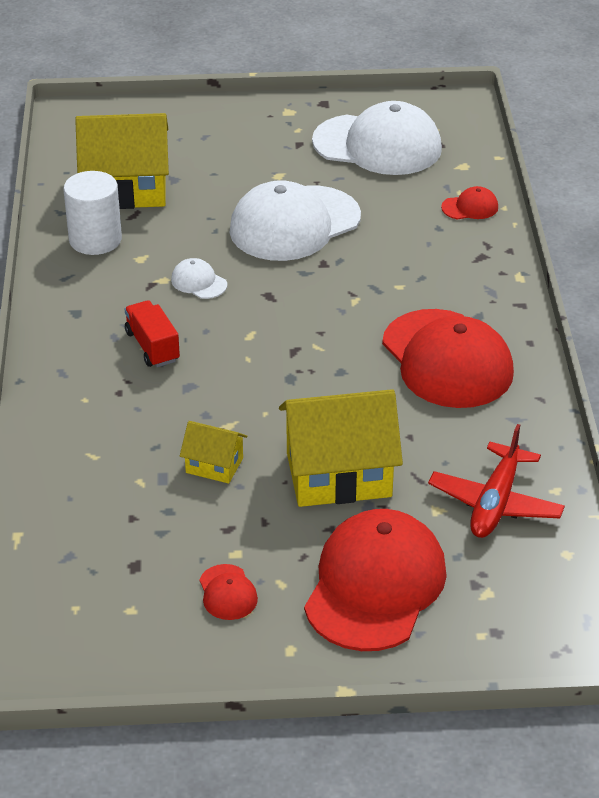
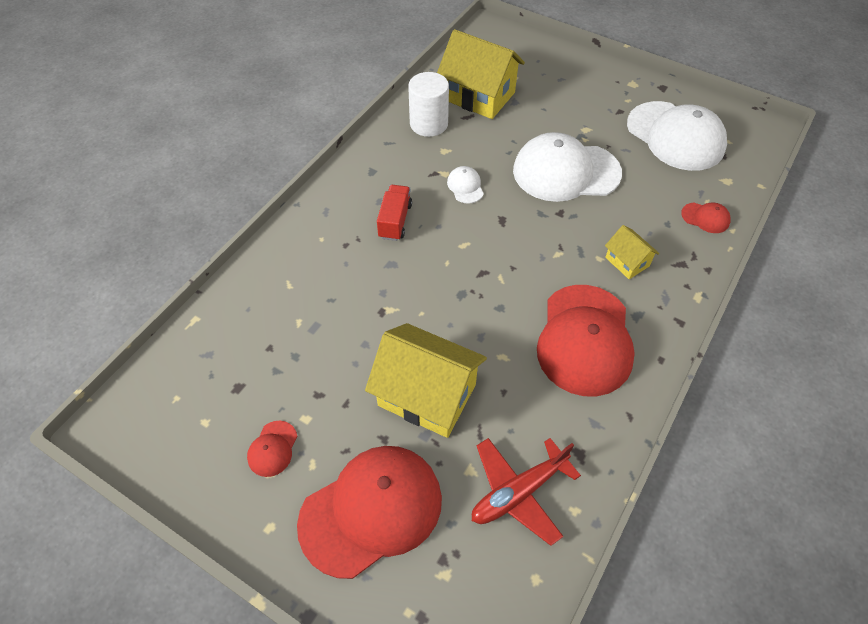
camera: 35 degrees right, 15 degrees up
(214, 465) = (353, 337): yellow house -> yellow house (627, 261)

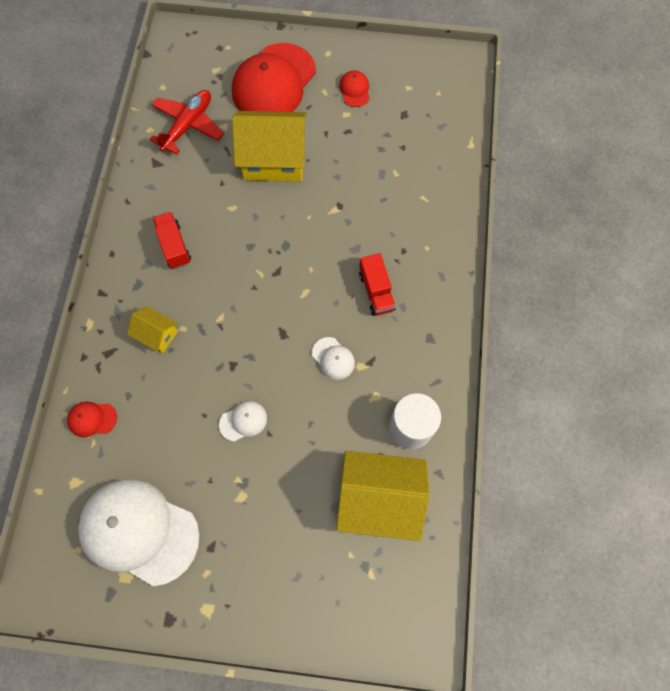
camera: 155 degrees right, 15 degrees up
(566, 172) = (243, 421): white cap -> white cap, size x0.42
(585, 340) = (174, 246): red cap -> red truck

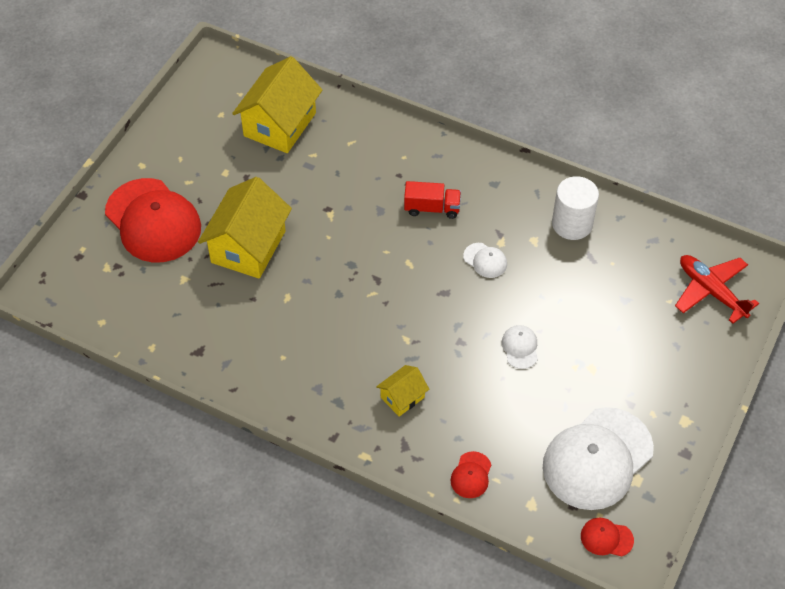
camera: 70 degrees left, 15 degrees down
(174, 246) = (308, 358): red truck -> none
(188, 125) = (166, 310): red plane -> red plane (711, 291)
(333, 358) = (485, 260): white cap -> white cap turned 60 degrees clockwise
(354, 90) = (200, 157): red cap -> red cap (606, 538)
(379, 498) = (627, 266): yellow house -> yellow house (279, 124)

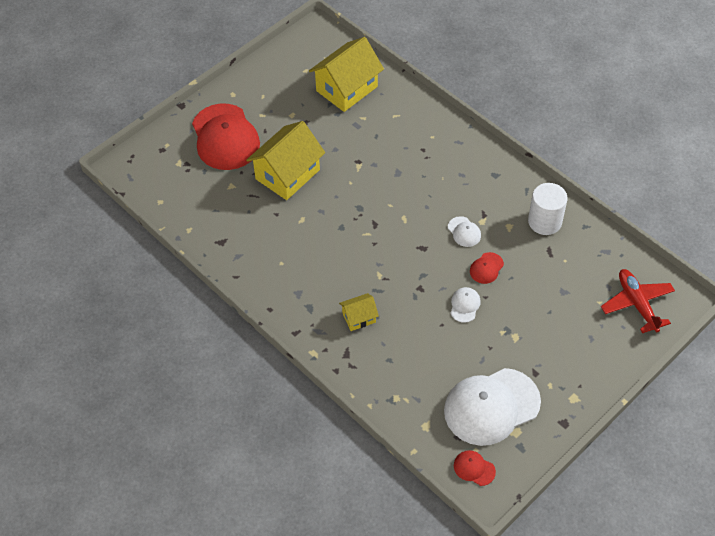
camera: 20 degrees right, 0 degrees up
(432, 208) = (438, 181): red truck -> none
(471, 475) = (388, 390): red cap -> red cap (486, 268)

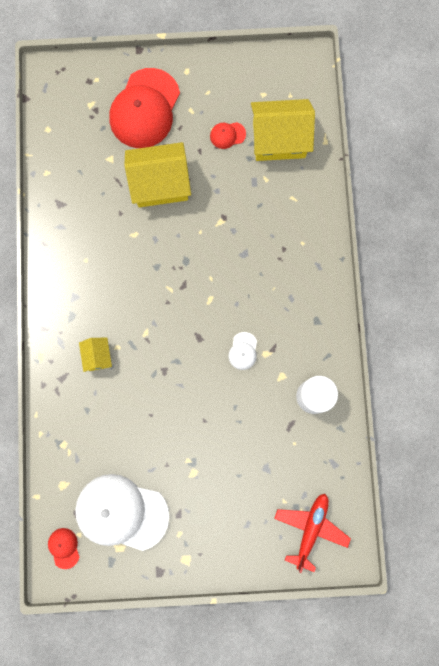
camera: 40 degrees right, 25 degrees up
(359, 318) = (98, 356): yellow house -> yellow house turned 60 degrees clockwise
(465, 305) = (182, 414): white cap -> none
(486, 268) = (229, 397): red cap -> red cap (227, 135)

